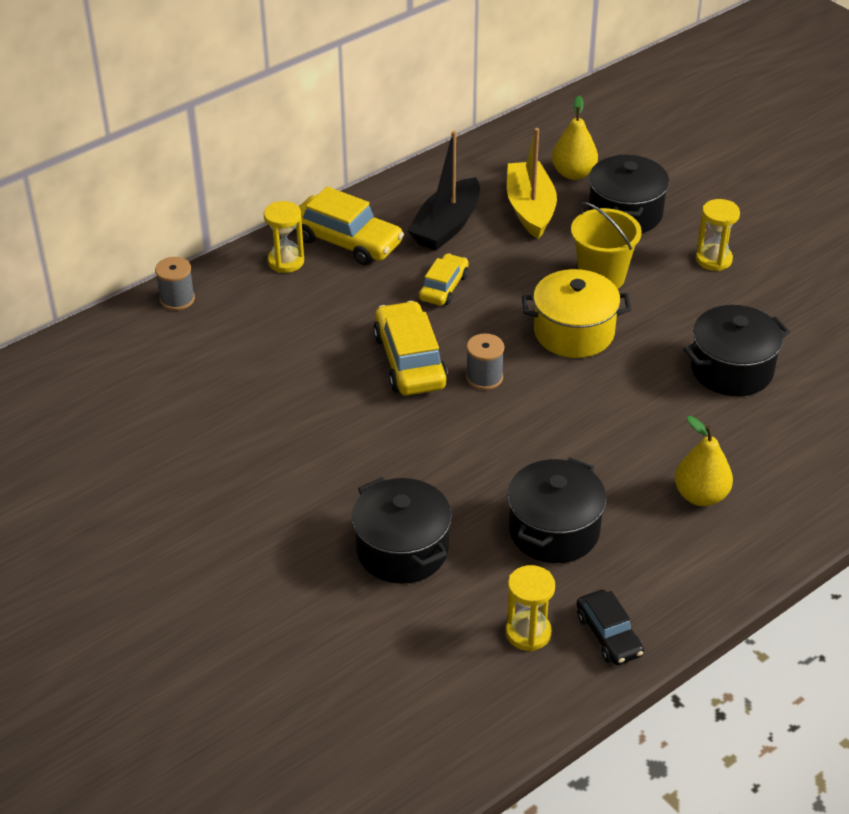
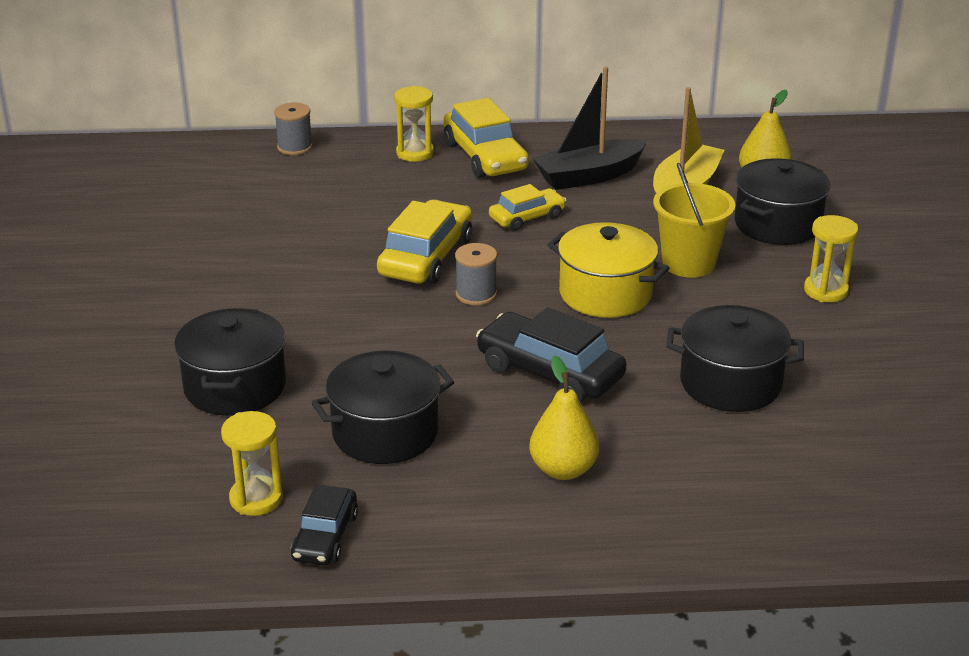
camera: 35 degrees right, 10 degrees down
(608, 420) = (550, 372): none -> black car

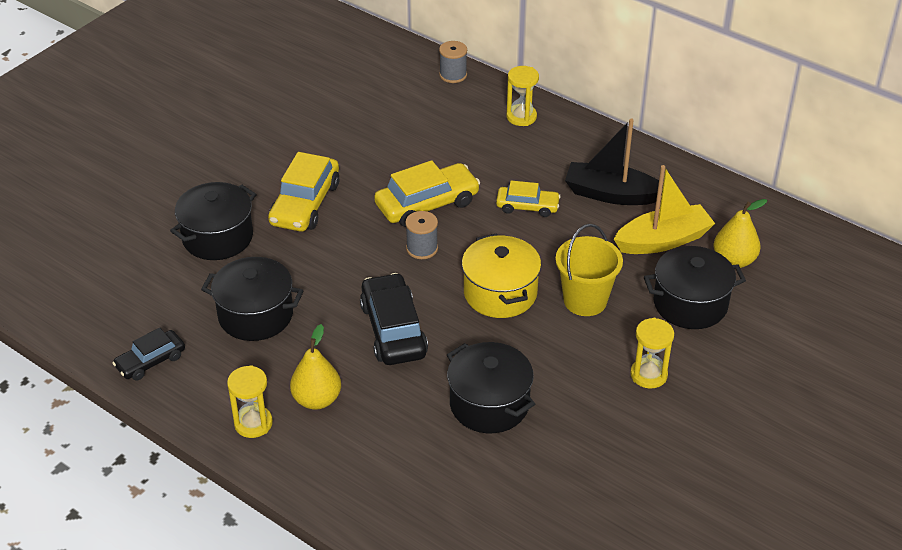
camera: 40 degrees right, 10 degrees up
(256, 499) = (146, 316): yellow hourglass -> yellow hourglass (253, 423)
(485, 157) = (562, 143): yellow car -> yellow car (305, 204)

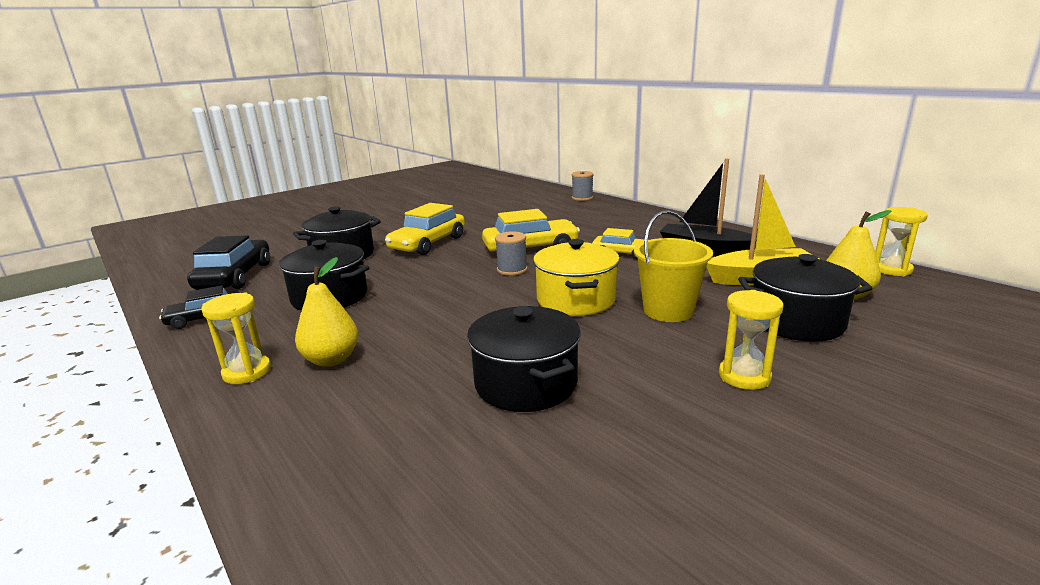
camera: 15 degrees right, 20 degrees down
(393, 330) = (452, 316): black car -> black car (235, 276)
(521, 117) = (630, 214): yellow hourglass -> yellow hourglass (891, 269)

